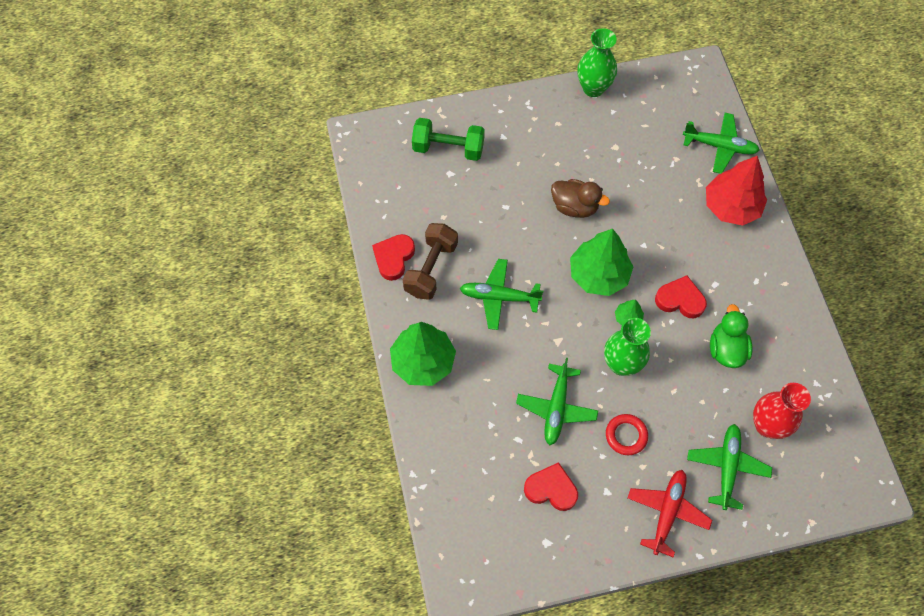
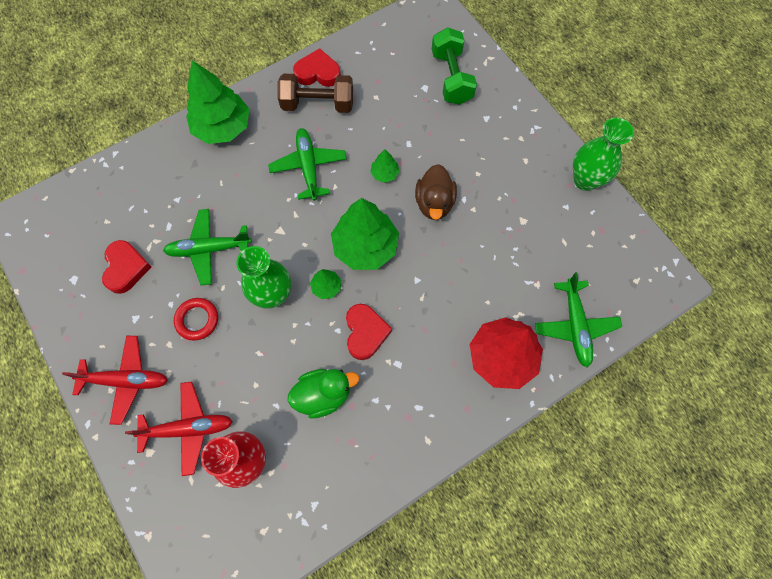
camera: 70 degrees right, 5 degrees up
(530, 236) = (384, 174): none -> green tree
(727, 467) = (188, 428): green plane -> red plane

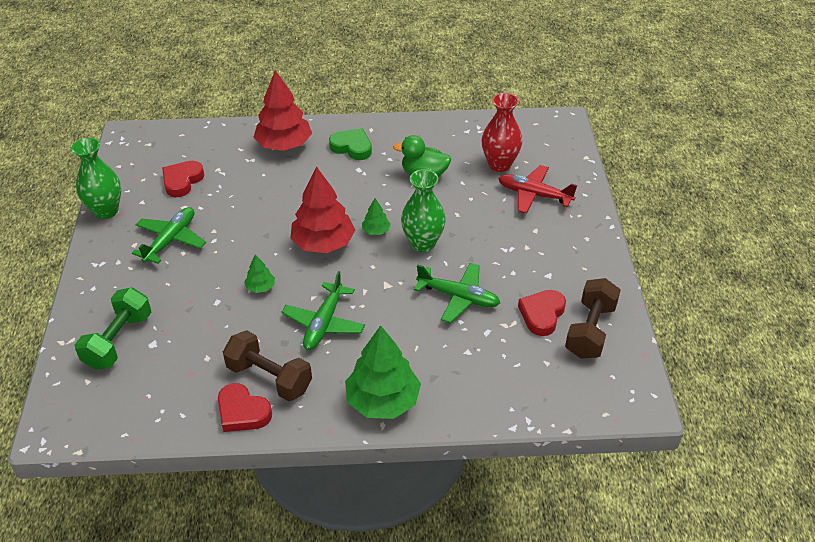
camera: 150 degrees left, 25 degrees down
(77, 272) = (590, 330): none -> brown dumbbell
(126, 380) = (571, 239): red plane -> none
(197, 320) = (495, 253): red ring -> none
(365, 246) = (323, 243): green tree -> red tree
(365, 332) = (367, 193): red heart -> red heart (182, 181)
(428, 395) = (352, 147): none -> green heart
(434, 203) = (240, 248): brown duck -> none
(575, 326) = (218, 140): green plane -> green plane (171, 240)

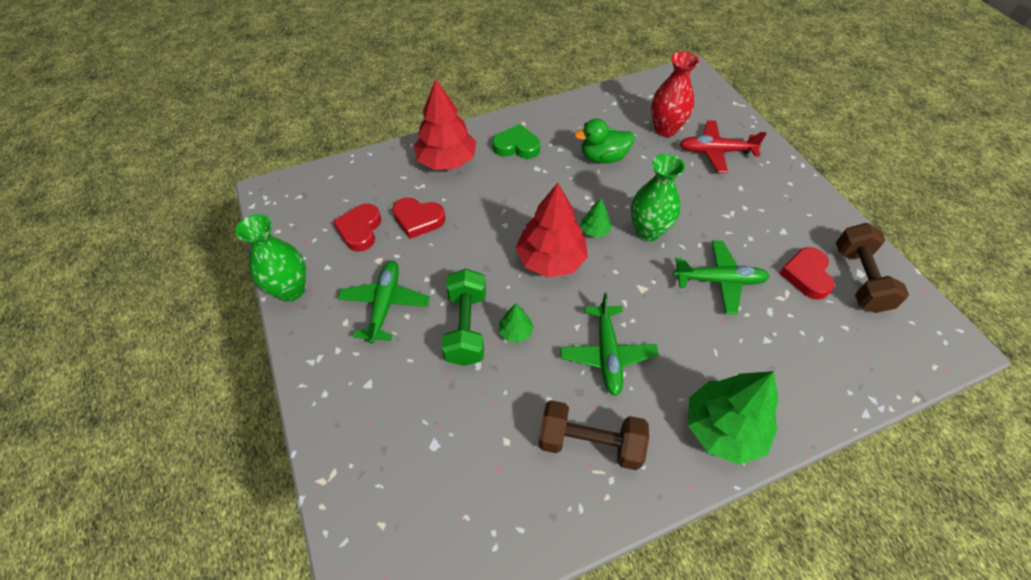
camera: 20 degrees left, 10 degrees up
(118, 341) = (391, 454): green dumbbell -> green dumbbell (466, 327)
(242, 412) = (586, 499): red heart -> red heart (418, 220)

